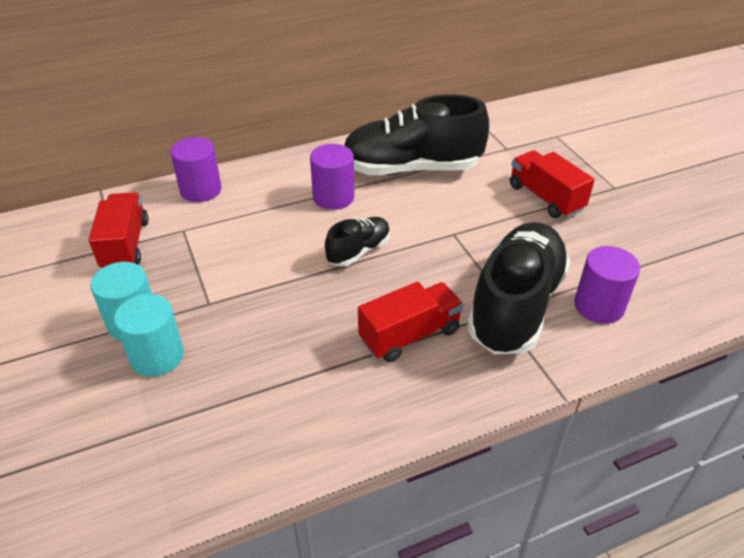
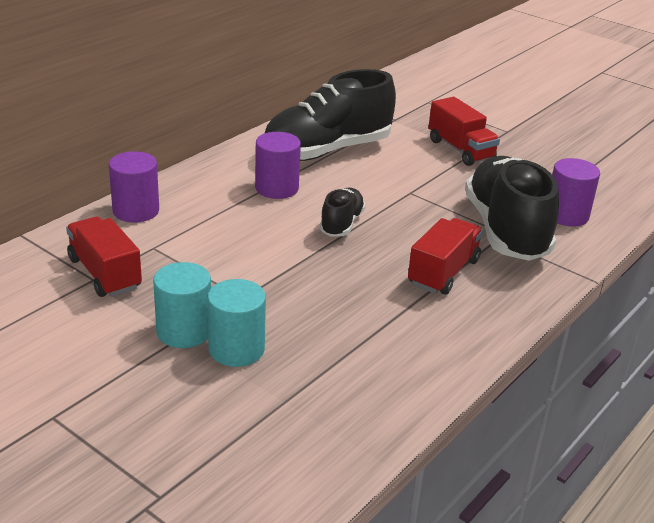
camera: 30 degrees left, 10 degrees down
(545, 198) = (460, 150): red truck -> red truck turned 150 degrees counterclockwise

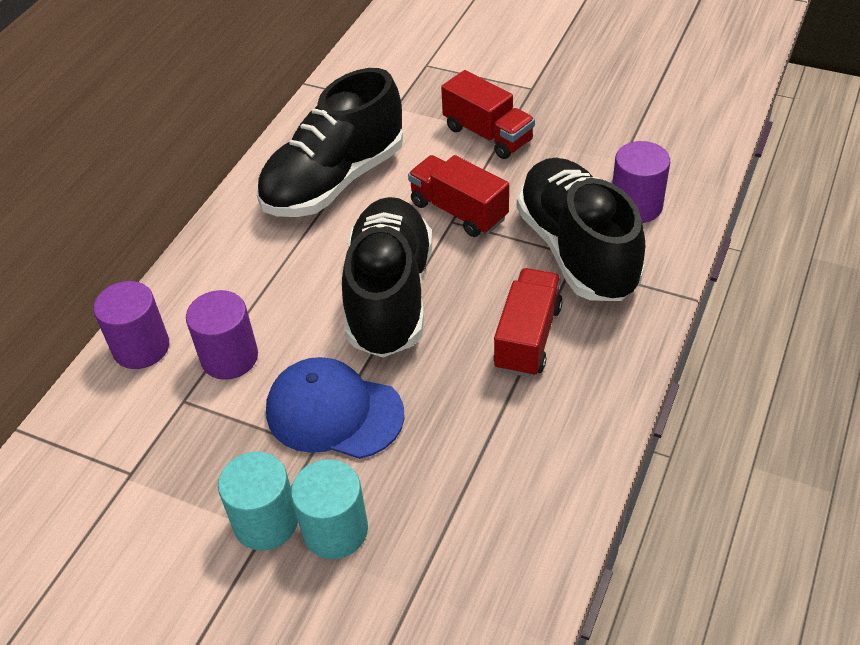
camera: 10 degrees left, 15 degrees up
(104, 274) = (141, 461): red truck -> red truck (458, 211)
(267, 280) = (334, 412): none -> blue cap
(276, 188) = (295, 260): purple cylinder -> purple cylinder (229, 357)
(341, 224) = (389, 296): black shoe -> black shoe, size x2.03

